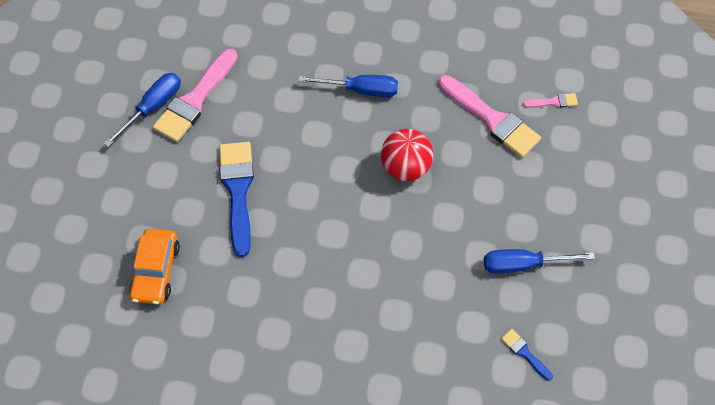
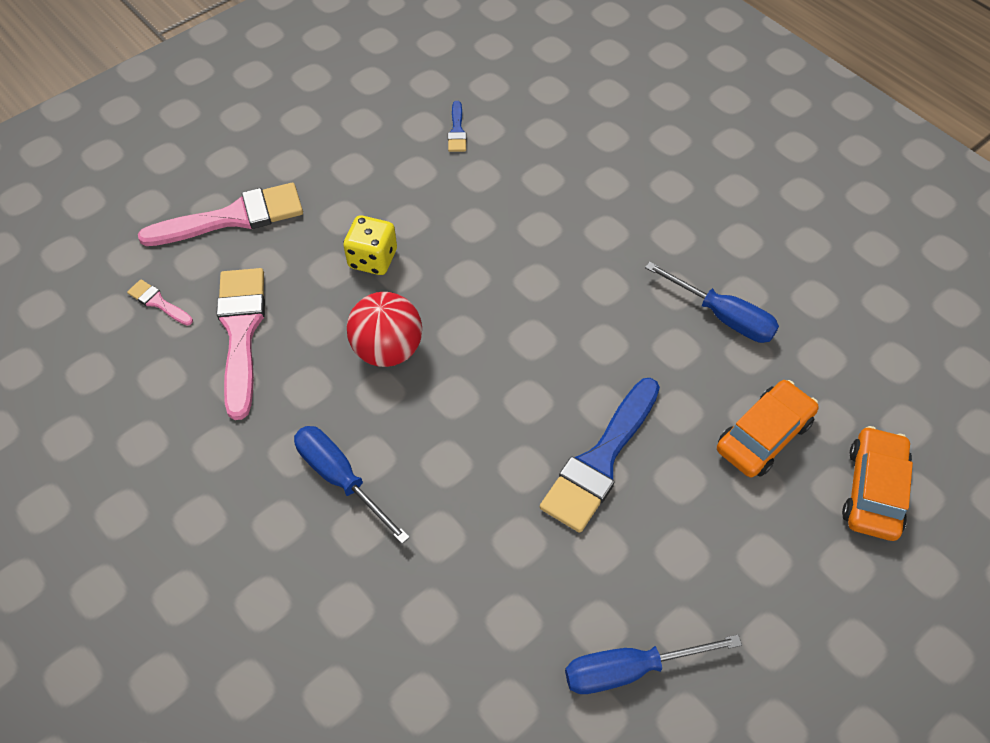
camera: 140 degrees left, 5 degrees down
(75, 281) = (873, 490): none -> orange car
(195, 100) = (562, 634): pink brush -> pink brush (233, 217)
(472, 213) = (373, 259): none -> yellow dice
(523, 264) = (379, 188): blue screwdriver -> blue screwdriver (723, 316)

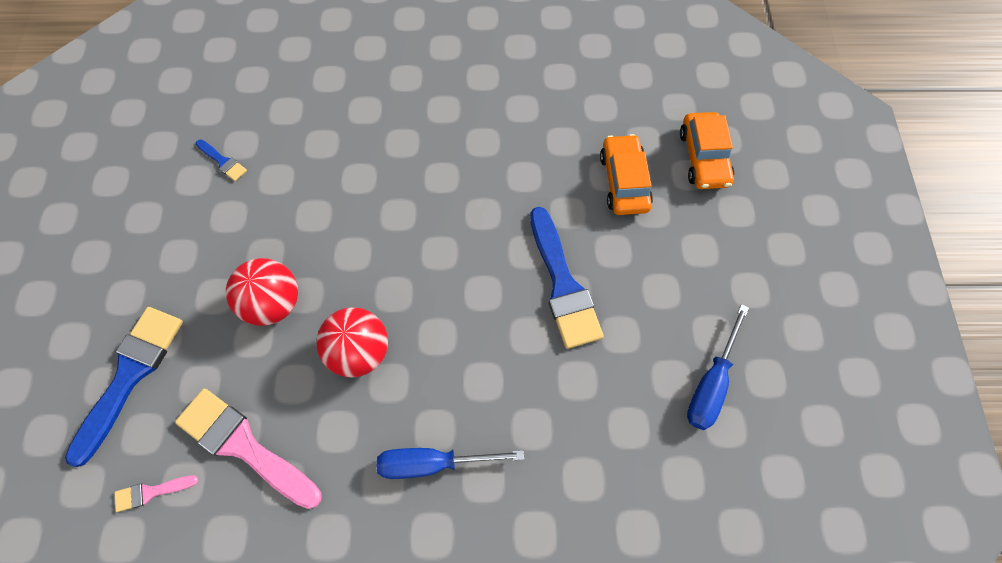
camera: 50 degrees left, 10 degrees up
(233, 217) = (130, 375): pink brush -> blue brush
(373, 259) = (274, 303): yellow dice -> red ball
(723, 316) = (526, 132): blue screwdriver -> none
(873, 490) = (703, 157): orange car -> orange car turned 150 degrees counterclockwise

